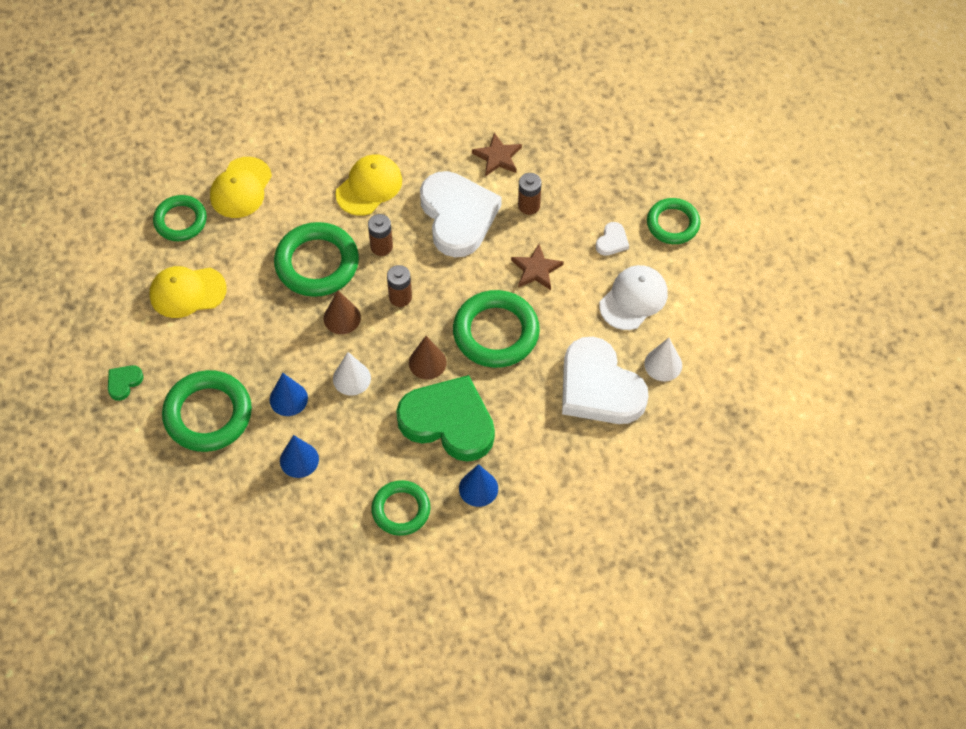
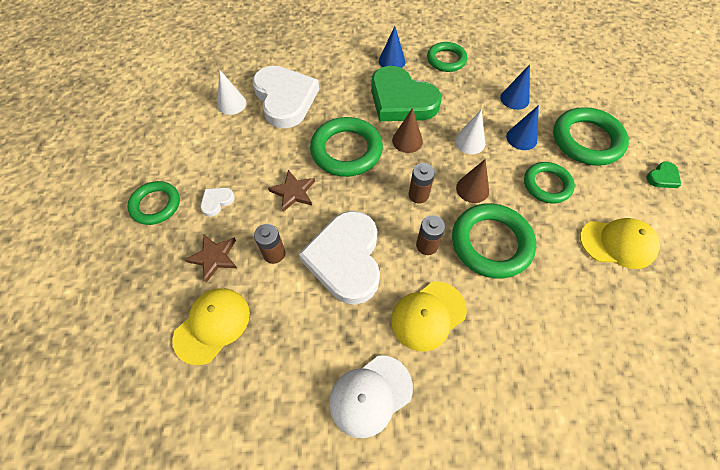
camera: 165 degrees left, 0 degrees up
(180, 221) = (636, 324): green ring -> green ring (547, 185)
(241, 188) = (571, 350): yellow cap -> yellow cap (212, 325)
(497, 157) = (283, 317): brown star -> brown star (214, 257)
(633, 299) = (226, 151): white cap -> white cap (370, 395)

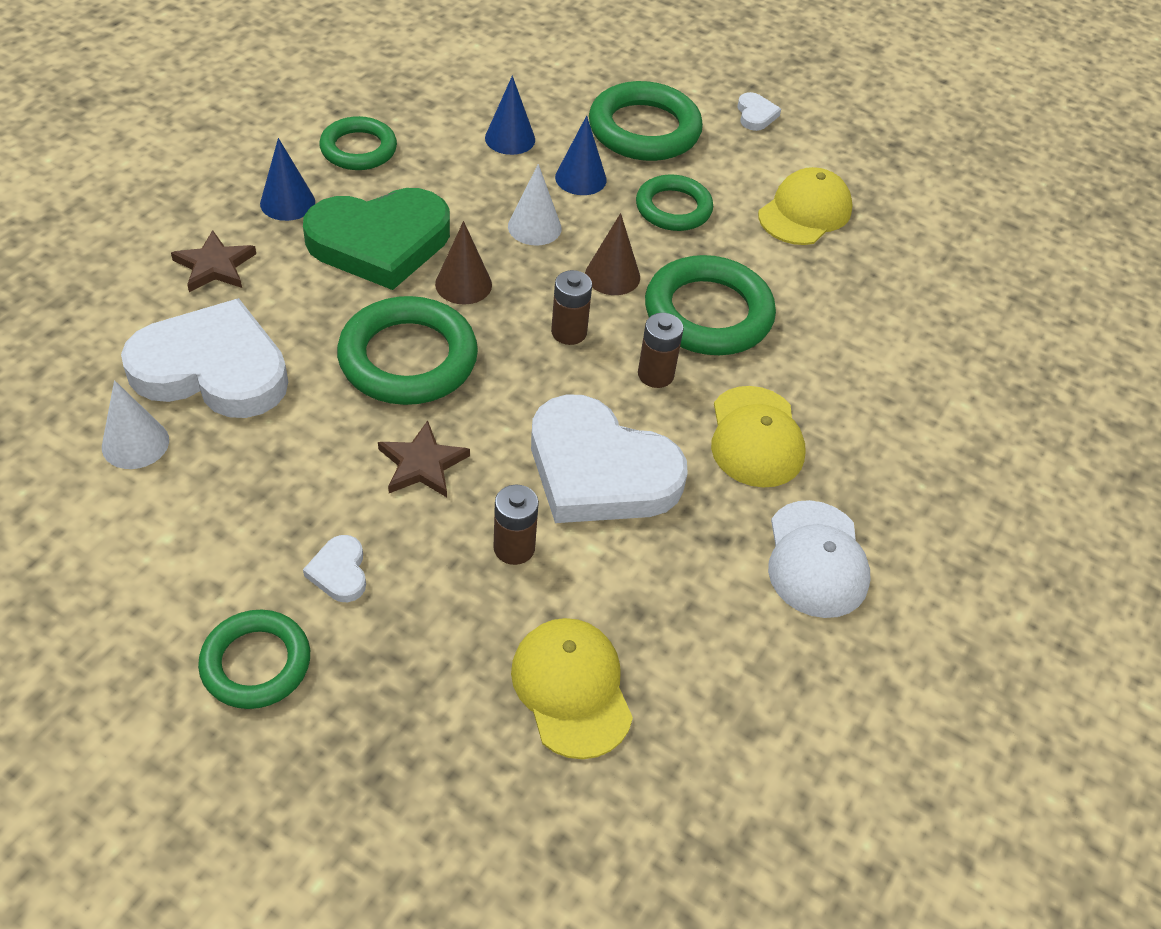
camera: 60 degrees left, 10 degrees down
(214, 257) = (450, 628): brown star -> brown star (215, 266)
(662, 177) = (755, 115): green heart -> white heart

